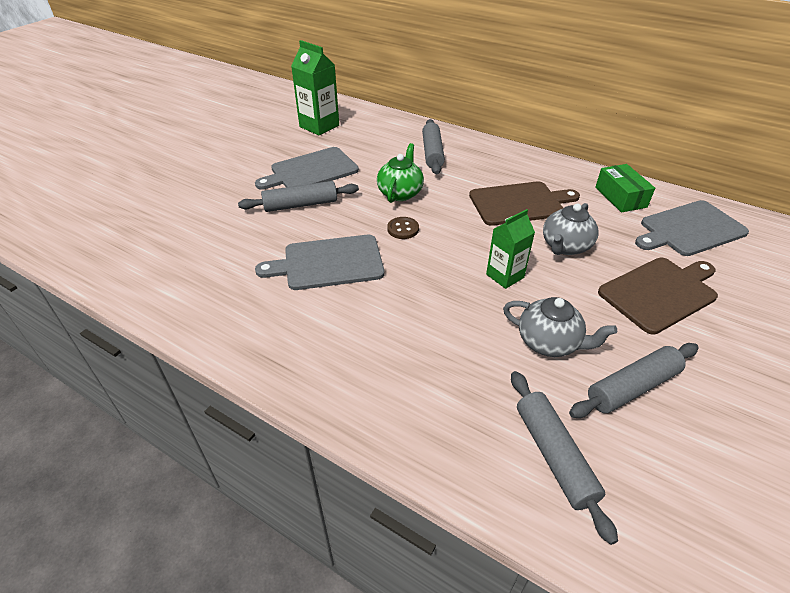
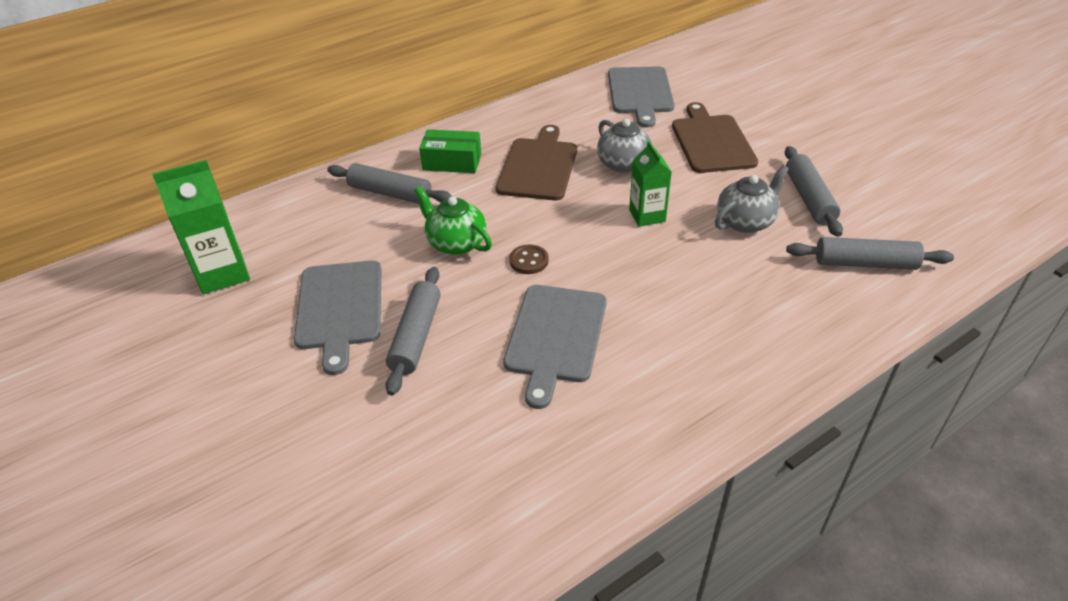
camera: 65 degrees left, 0 degrees up
(620, 197) = (571, 106): green box -> green box (452, 162)

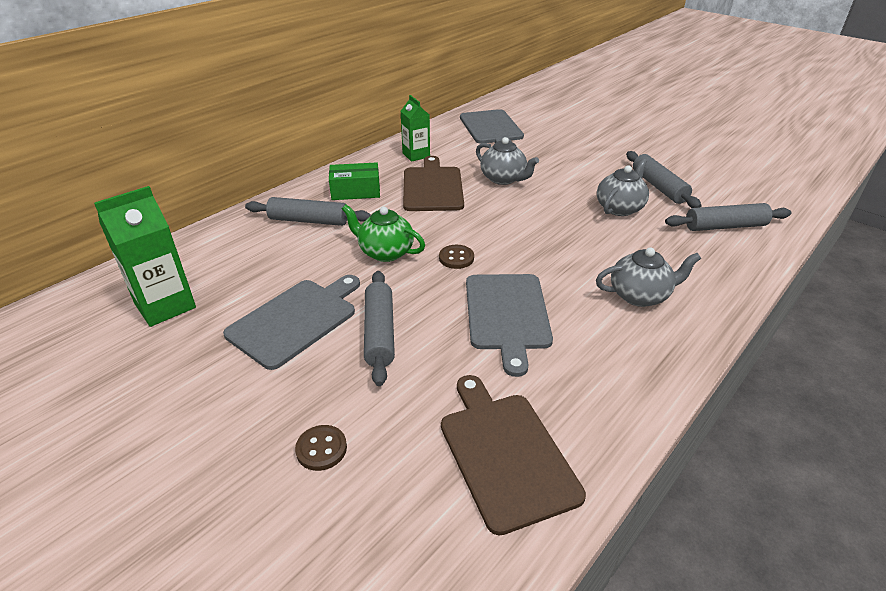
camera: 15 degrees left, 5 degrees down
(319, 448) = (321, 449): none -> brown button
(339, 308) = (296, 320): grey cutting board -> grey cutting board turned 120 degrees counterclockwise
(647, 216) = (539, 213): green carton -> green carton (416, 155)
(711, 141) = (564, 156): brown cutting board -> brown cutting board (505, 453)
(714, 337) = (640, 295): none -> grey teapot

